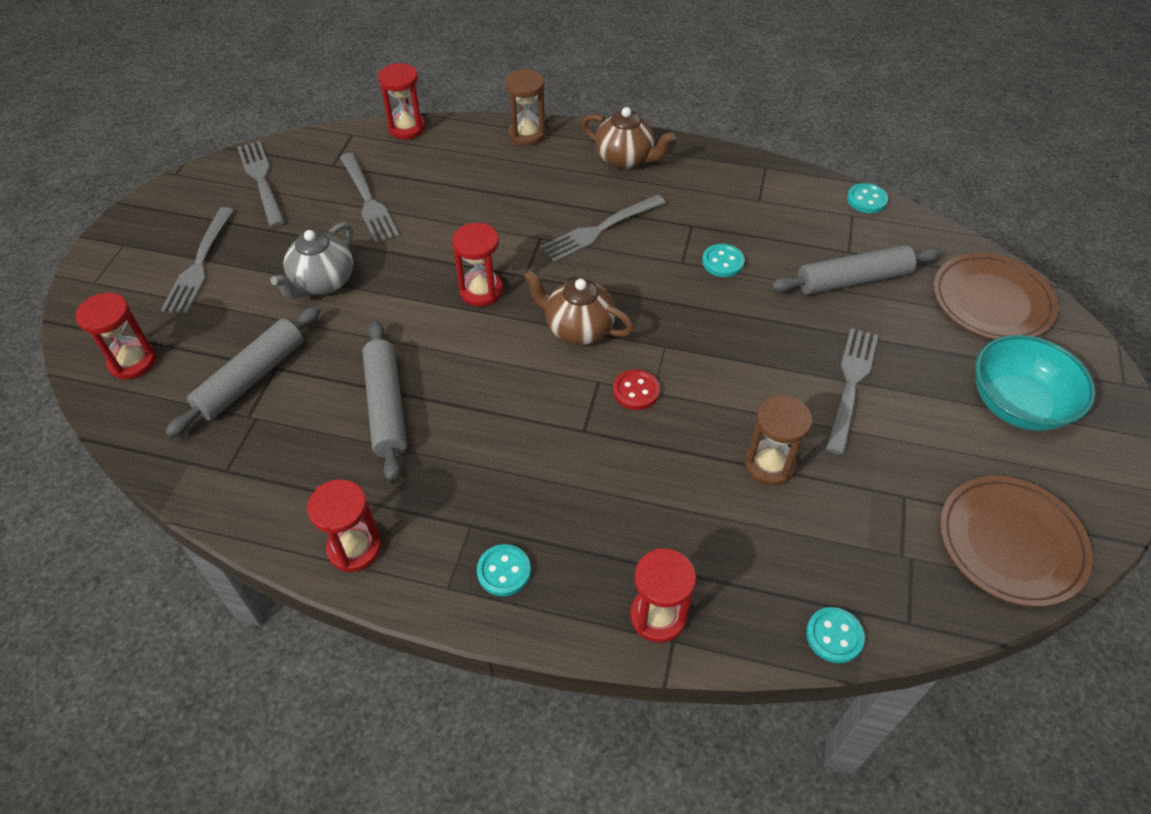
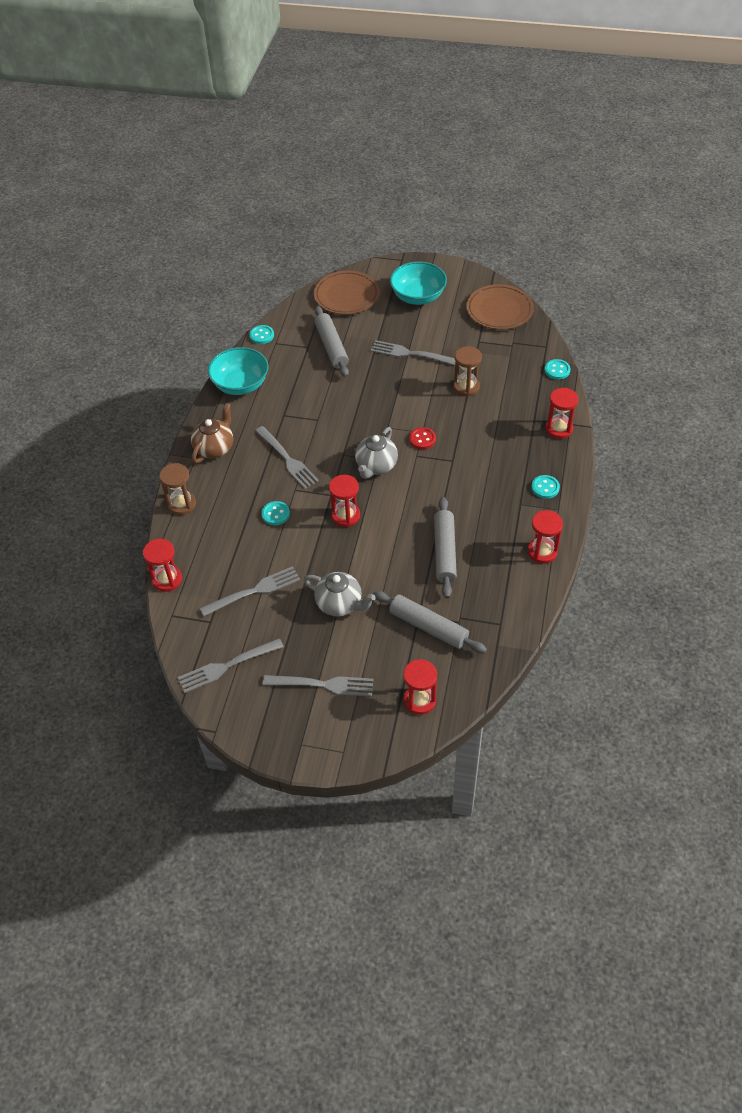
camera: 90 degrees left, 0 degrees up
(387, 406) = (444, 552): grey rolling pin -> grey rolling pin turned 75 degrees counterclockwise
(578, 328) = (376, 466): brown teapot -> grey teapot
(722, 262) = (317, 401): turquoise button -> turquoise button (275, 514)
(754, 180) = (240, 384): none -> turquoise bowl

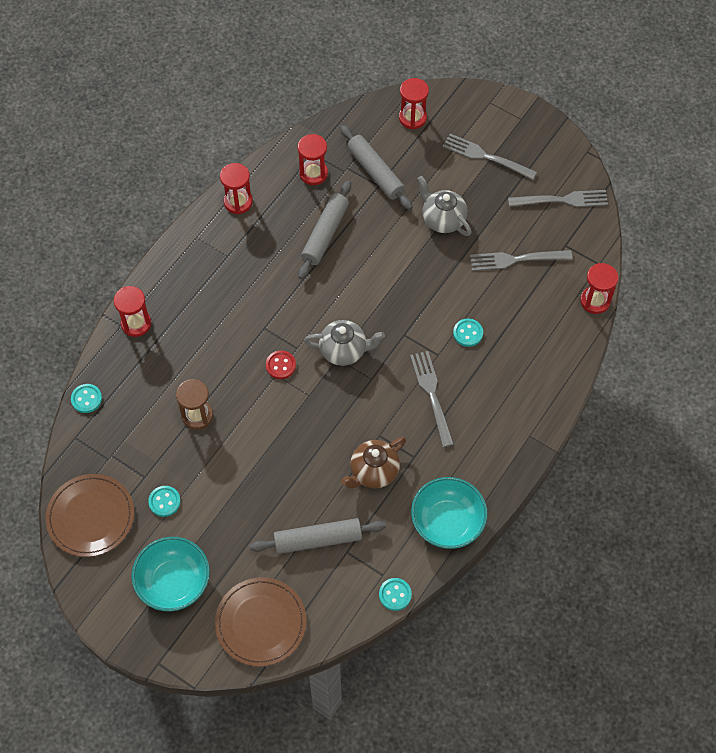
camera: 160 degrees left, 10 degrees up
(182, 504) = (559, 380): brown hourglass -> none
(215, 448) = (505, 440): brown teapot -> brown teapot (373, 472)
(331, 347) = (318, 539): grey rolling pin -> grey rolling pin turned 75 degrees clockwise
(345, 516) = (400, 305): red hourglass -> red hourglass (313, 173)
(376, 466) = (344, 350): grey teapot -> grey teapot turned 45 degrees clockwise
(410, 354) = (232, 490): grey fork -> none
(545, 487) = (193, 263): turquoise button -> turquoise button (164, 501)

